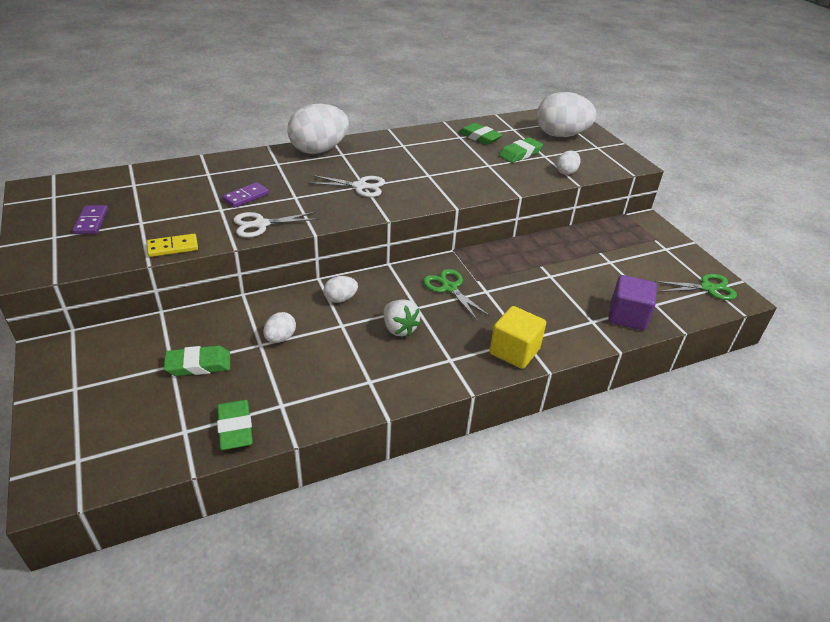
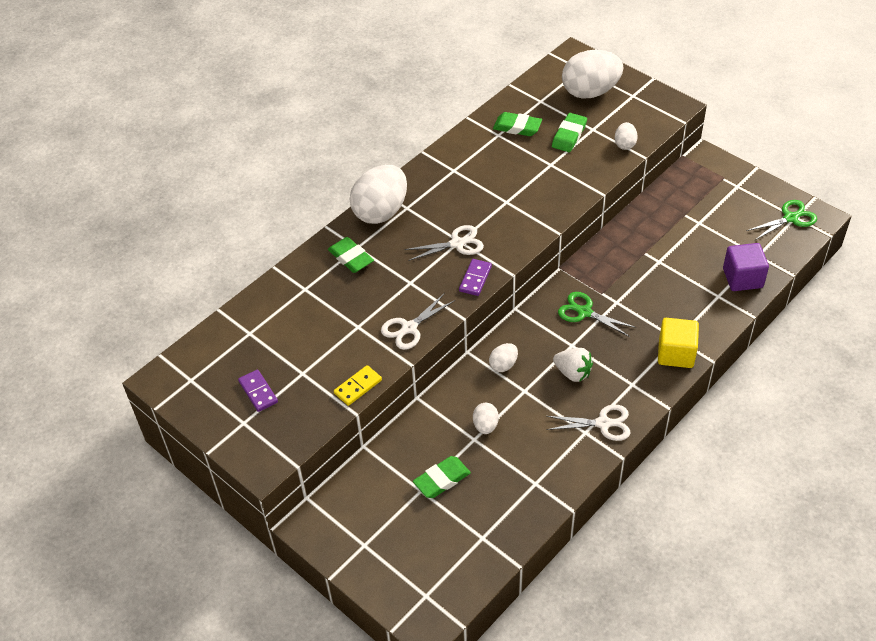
camera: 20 degrees left, 10 degrees up
(235, 428) = (517, 517): green eraser -> green eraser (351, 258)
(246, 197) = (366, 302): purple domino -> purple domino (475, 279)
(393, 381) = (603, 423): none -> white scissors

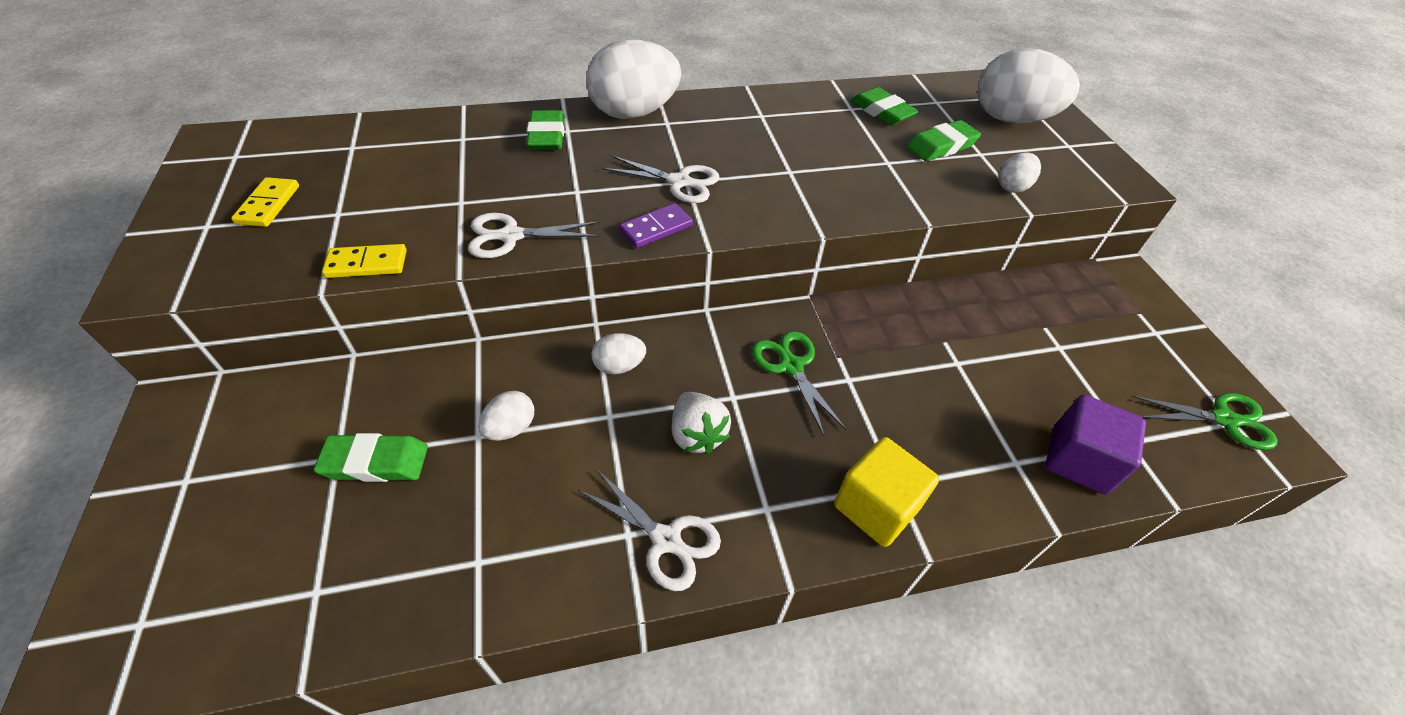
camera: 30 degrees right, 0 degrees up
(258, 392) = (268, 205): purple domino -> yellow domino

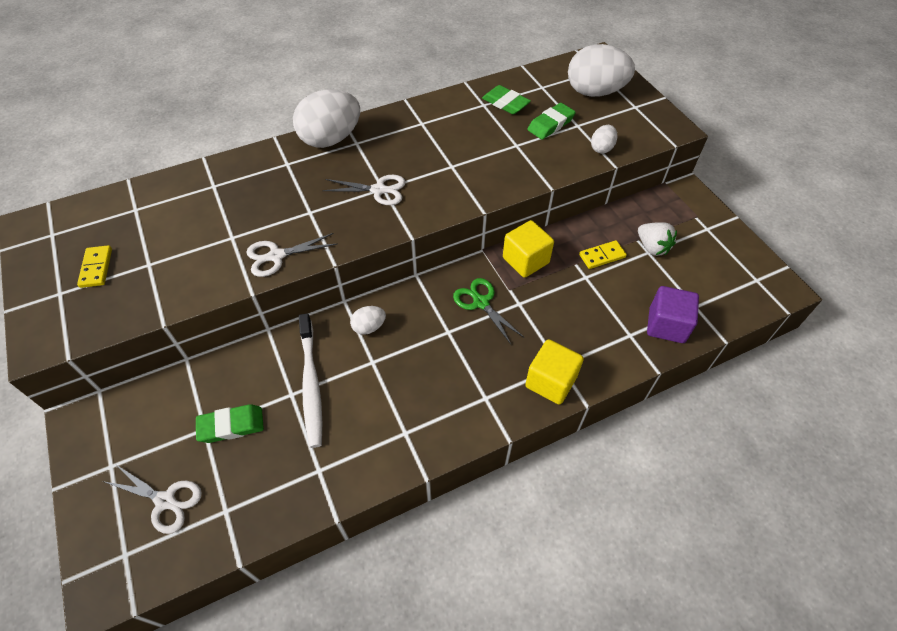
camera: 10 degrees left, 5 degrees up
(367, 264) = (186, 297): yellow domino -> yellow domino (602, 256)
(510, 428) = (311, 384): white egg -> white toothbrush
(547, 136) = (274, 171): green eraser -> none
(656, 228) = (372, 229): purple domino -> none
(666, 539) = (429, 430): white scissors -> white scissors (165, 500)
(697, 435) = (431, 361): white strawberry -> white strawberry (652, 247)
(870, 322) = (525, 260): none -> yellow cube
(1223, 419) = (750, 279): green scissors -> none

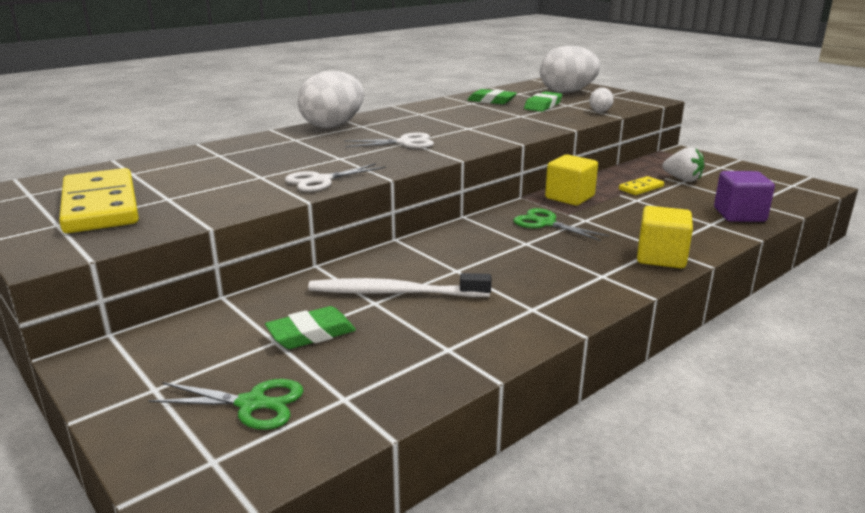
camera: 15 degrees left, 30 degrees down
(96, 268) = (100, 206): yellow domino -> yellow domino, size x2.18
(165, 500) = (251, 404): white scissors -> green scissors
(311, 384) = (394, 293): white toothbrush -> white toothbrush turned 120 degrees clockwise
(369, 327) = (436, 250): white egg -> none

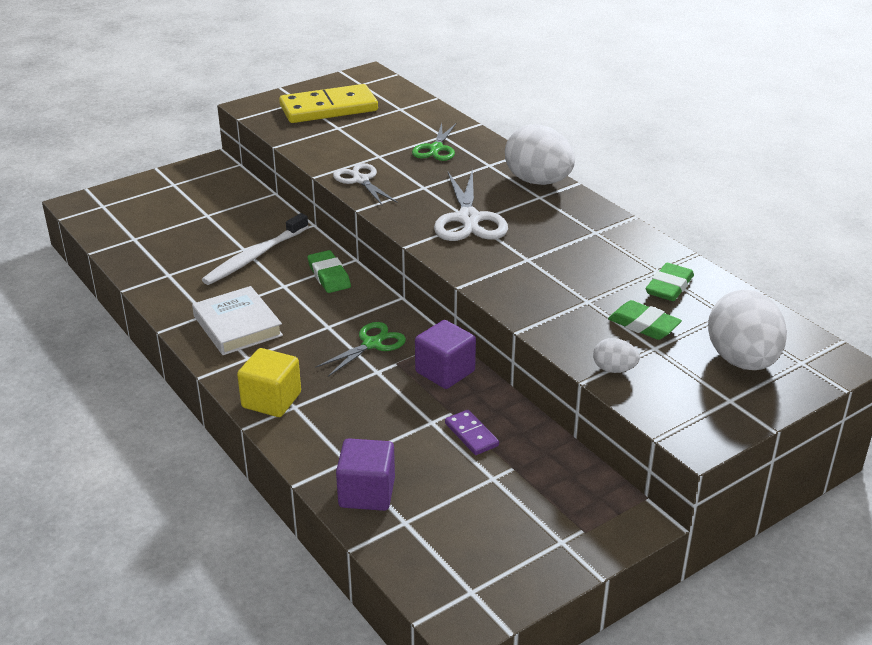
camera: 95 degrees right, 10 degrees up
(251, 404) = (144, 212): green scissors -> green scissors (436, 148)
(311, 334) = (210, 226): green eraser -> green eraser (329, 276)
(394, 293) = (254, 257): white toothbrush -> white toothbrush turned 150 degrees counterclockwise
(405, 143) = (469, 219): white scissors -> white scissors, size x1.54
(547, 287) = (238, 326): none -> white book
(569, 197) = (445, 372): yellow cube -> purple cube
(641, 188) = (471, 434): yellow domino -> purple domino
(682, 179) = (502, 481): white strawberry -> none

